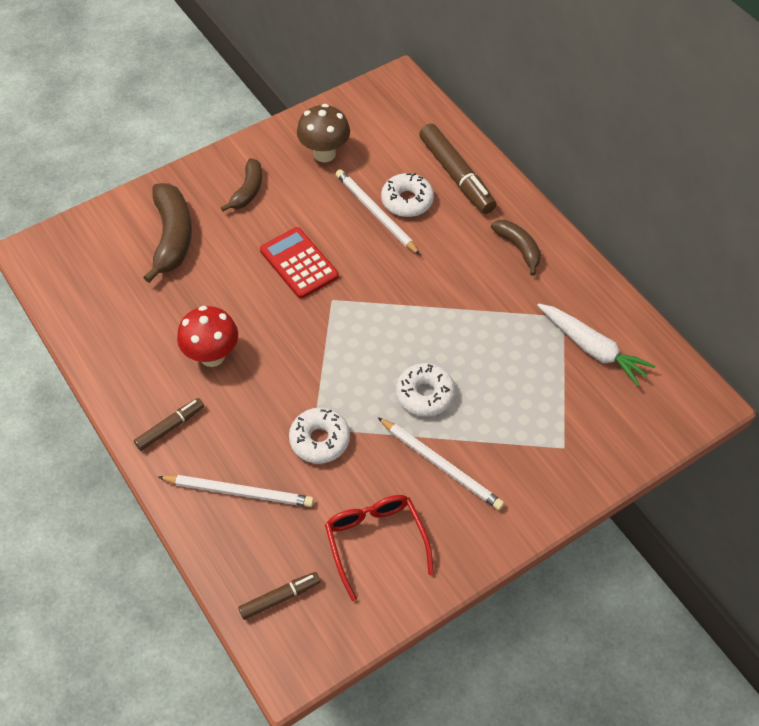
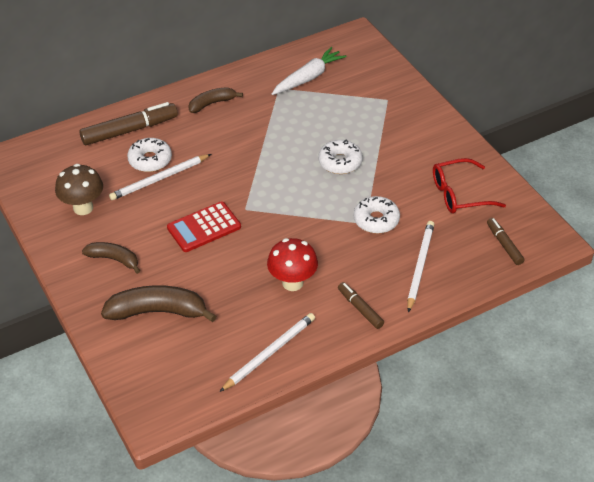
camera: 85 degrees left, 10 degrees down
(440, 465) = (399, 158): white pencil -> white pencil (269, 353)

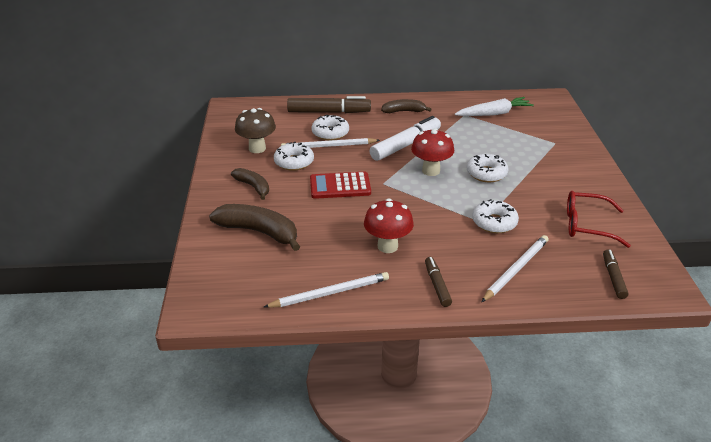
camera: 25 degrees right, 10 degrees down
(136, 212) = (294, 162): none -> white donut
(240, 151) = (406, 145): none -> white marker
(284, 177) = (431, 171): none -> red mushroom

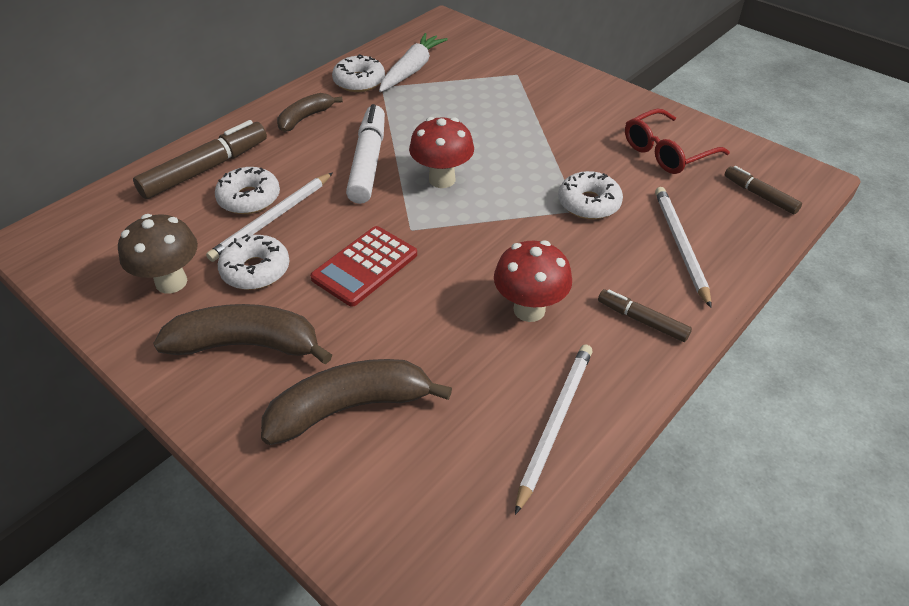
camera: 45 degrees left, 10 degrees up
(253, 187) = (247, 345): brown banana -> brown banana, size x1.65
(486, 173) = (502, 148): white donut -> white donut (359, 81)

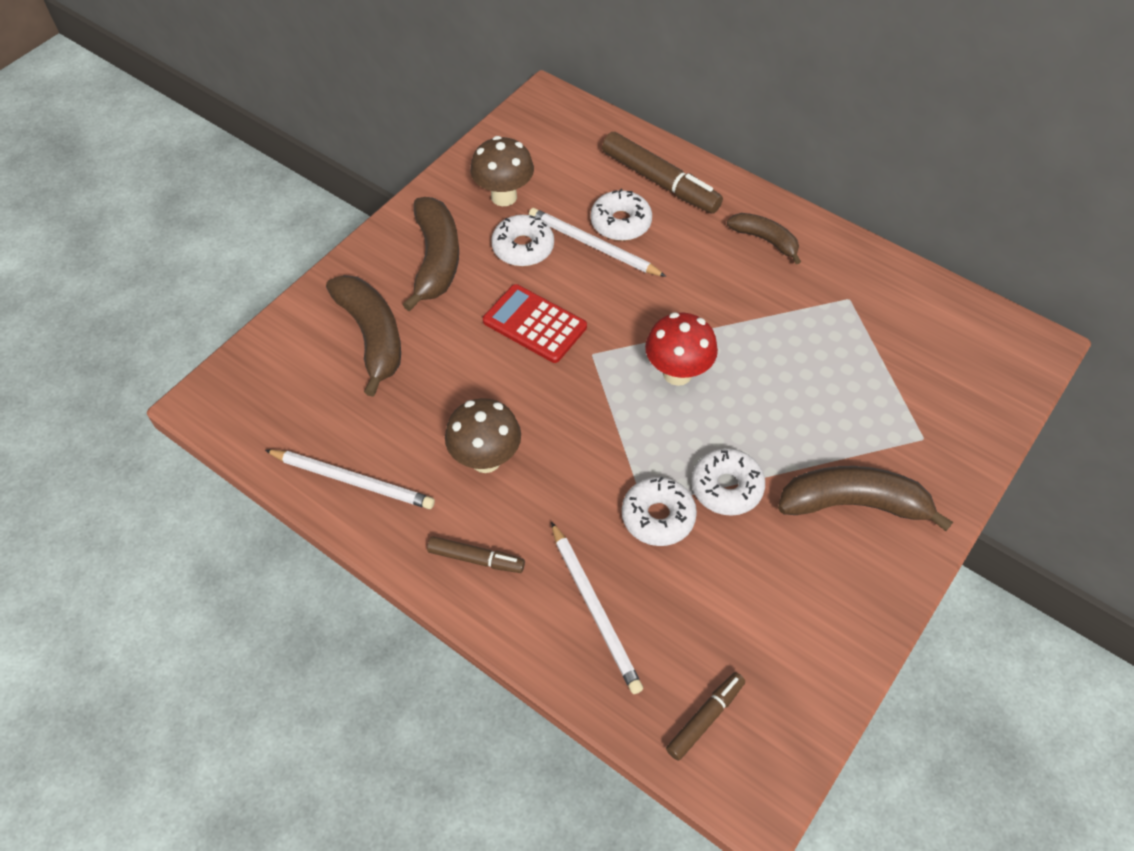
camera: 85 degrees right, 10 degrees up
(359, 81) = (853, 276): white donut -> white donut (726, 487)
(368, 162) = (696, 305): white marker -> none
(412, 70) = (896, 324): white carrot -> none
(529, 310) = (486, 459): red mushroom -> brown mushroom
(573, 109) = (854, 504): none -> brown banana
(642, 320) = (476, 559): brown marker -> brown marker turned 75 degrees clockwise
(666, 152) = (779, 612): red glasses -> none
(680, 246) = (594, 608): white pencil -> white pencil turned 75 degrees clockwise

